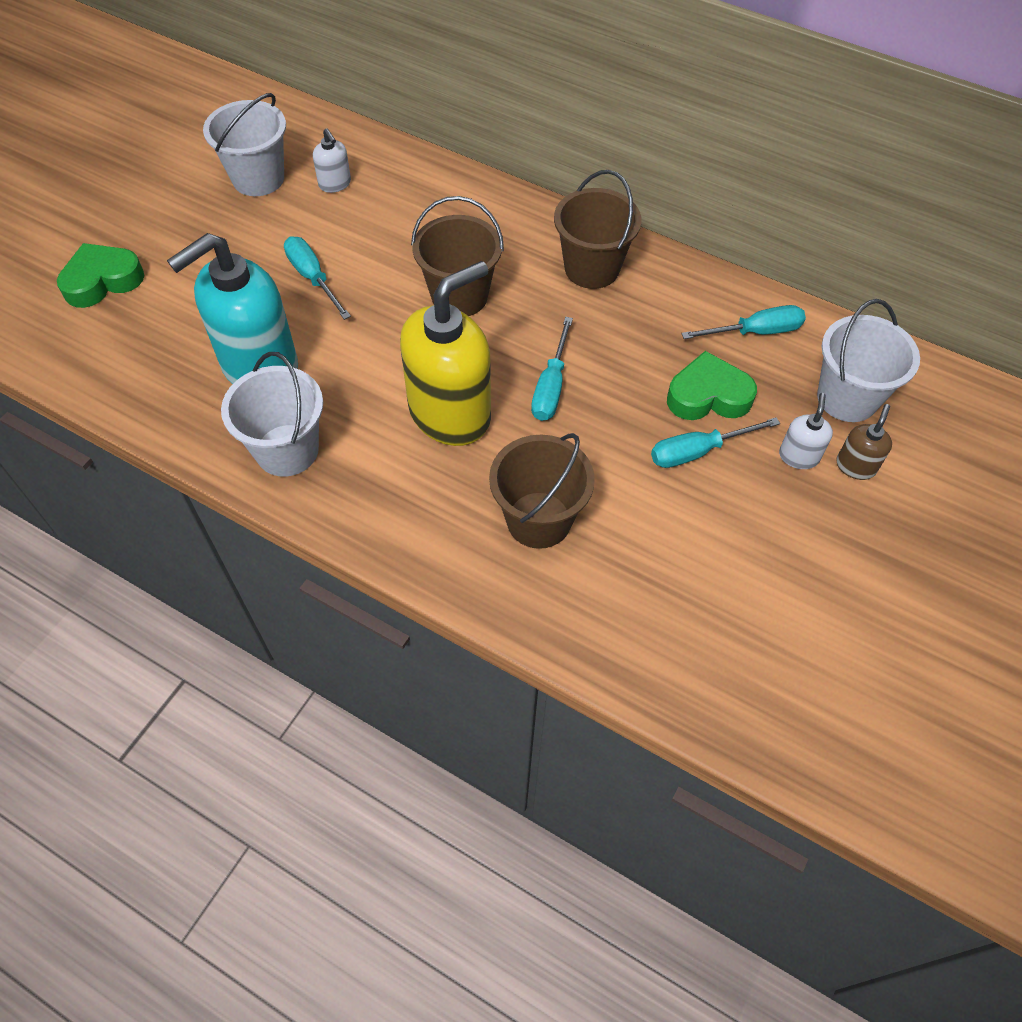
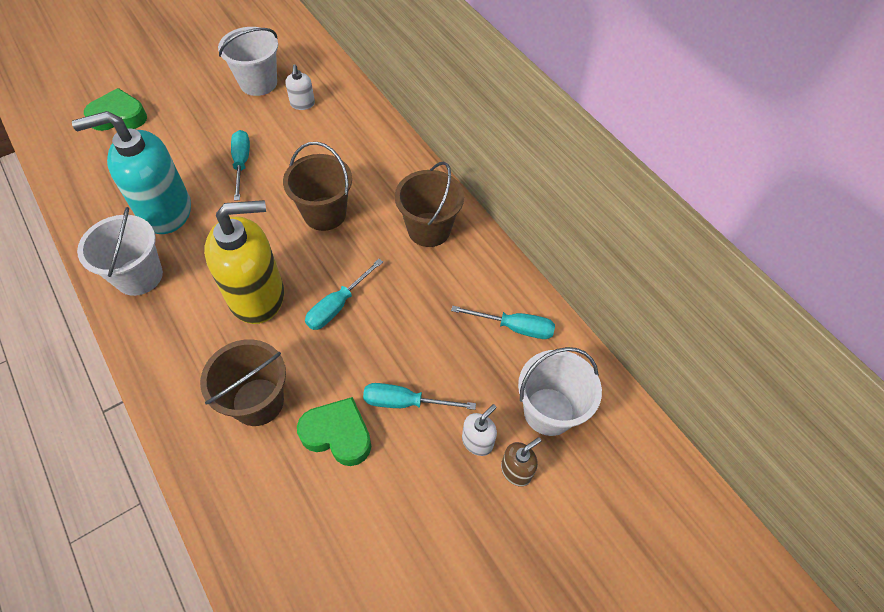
camera: 25 degrees right, 0 degrees up
(708, 396) = (443, 362): green heart -> green heart (338, 434)

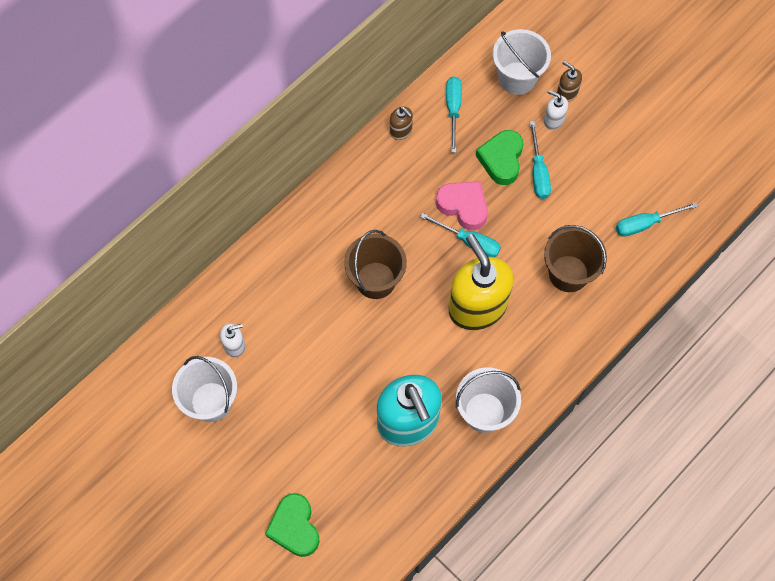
camera: 100 degrees left, 10 degrees up
(241, 163) = (332, 375): turquoise screwdriver -> turquoise screwdriver (645, 224)
(338, 434) = (576, 211): green heart -> green heart (501, 159)
(383, 310) = (463, 206): none -> pink heart
(429, 229) = (372, 190): brown bucket -> none
(496, 269) = (401, 131): none -> brown soap dispenser

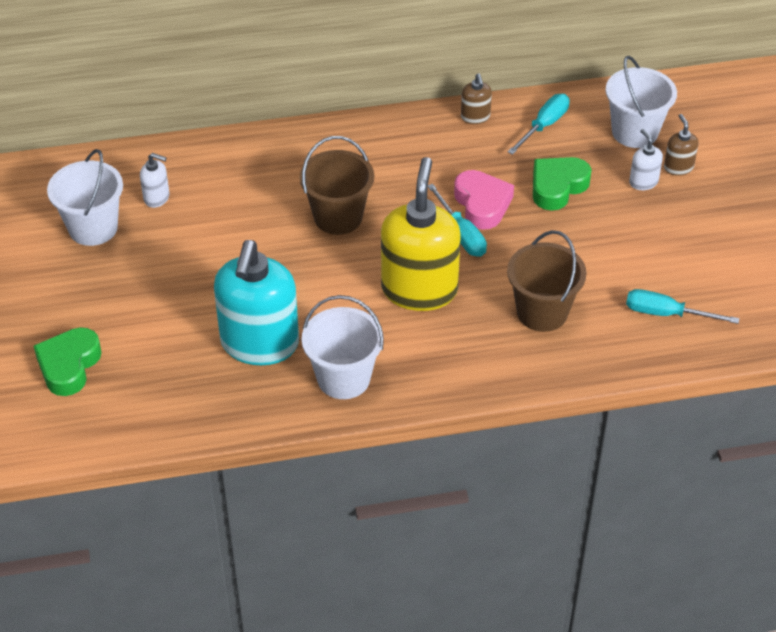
camera: 35 degrees right, 20 degrees down
(538, 172) = (587, 215): turquoise screwdriver -> none

